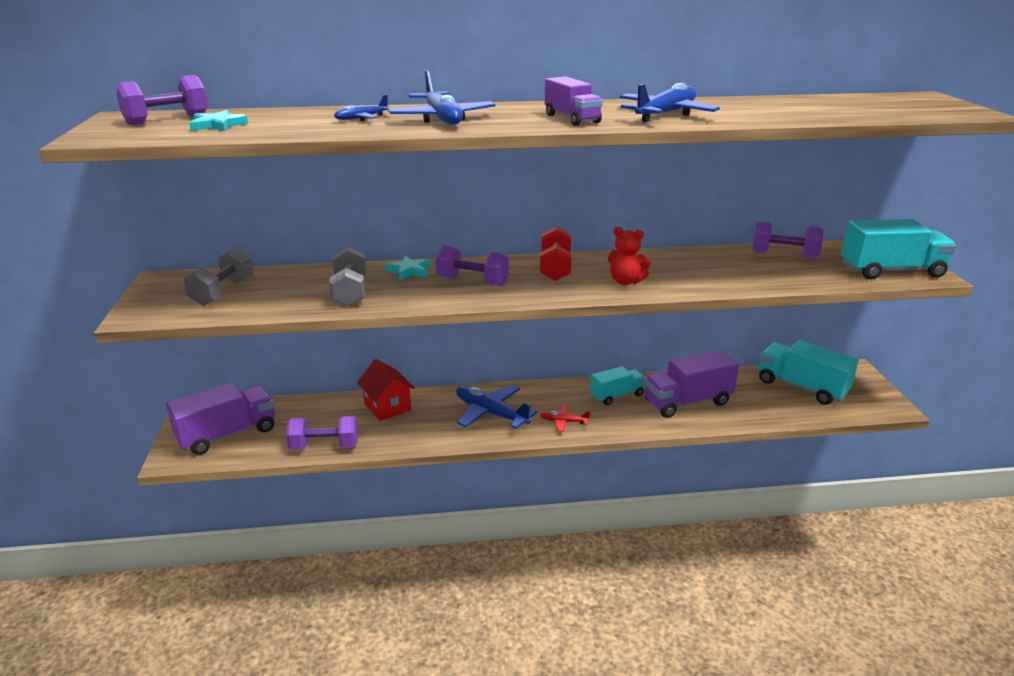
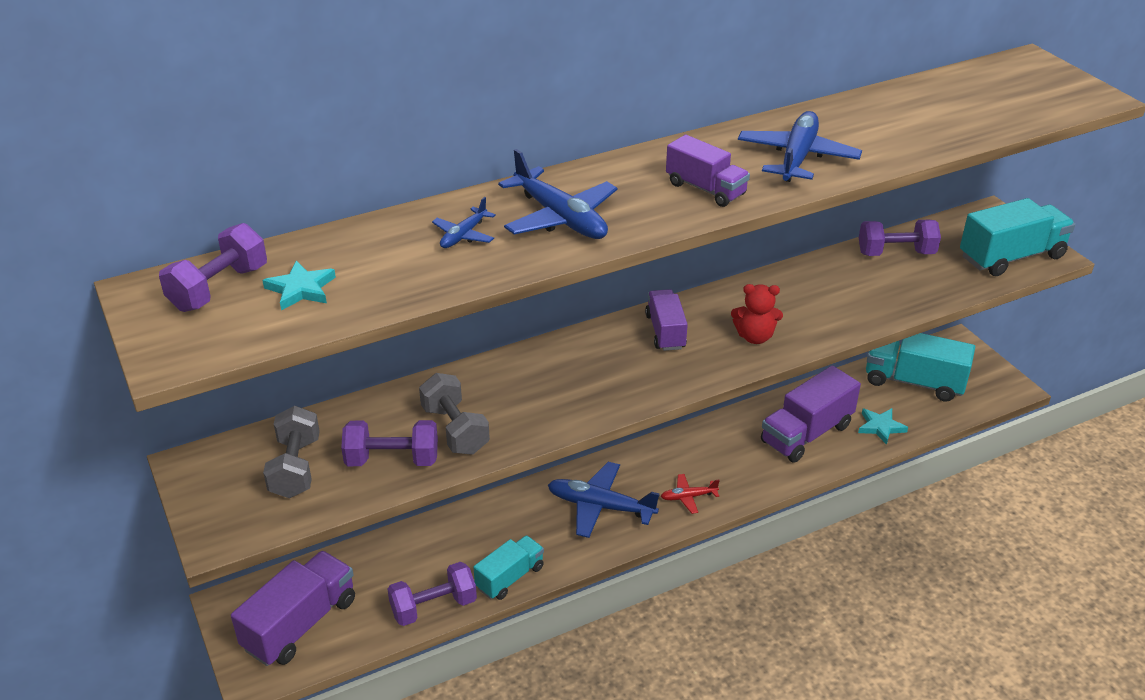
camera: 20 degrees left, 10 degrees up
(387, 407) = (473, 529): red house -> none
(409, 271) = (498, 375): turquoise star -> turquoise star (880, 427)
(472, 282) = (586, 377): purple dumbbell -> purple dumbbell (392, 460)
(555, 268) = (665, 332): red dumbbell -> purple truck
(617, 395) = (727, 444): turquoise truck -> turquoise truck (510, 577)

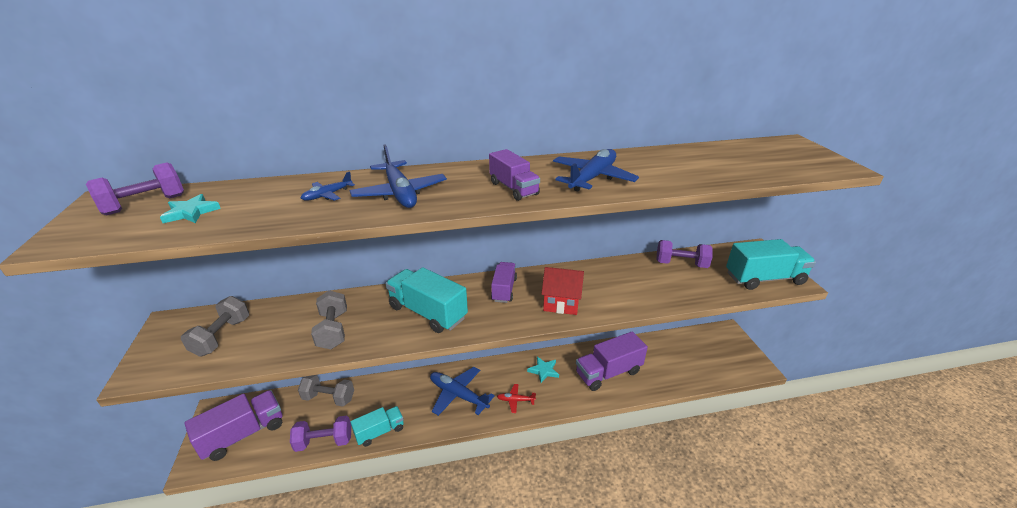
camera: 15 degrees right, 5 degrees down
(392, 460) = (281, 343): purple dumbbell -> none
(402, 550) = (329, 398): none -> grey dumbbell
(755, 337) = (561, 303): red teddy bear -> red house
(880, 427) = (659, 378): turquoise star -> turquoise star (543, 370)
(914, 382) = (691, 351): turquoise truck -> turquoise truck (428, 312)

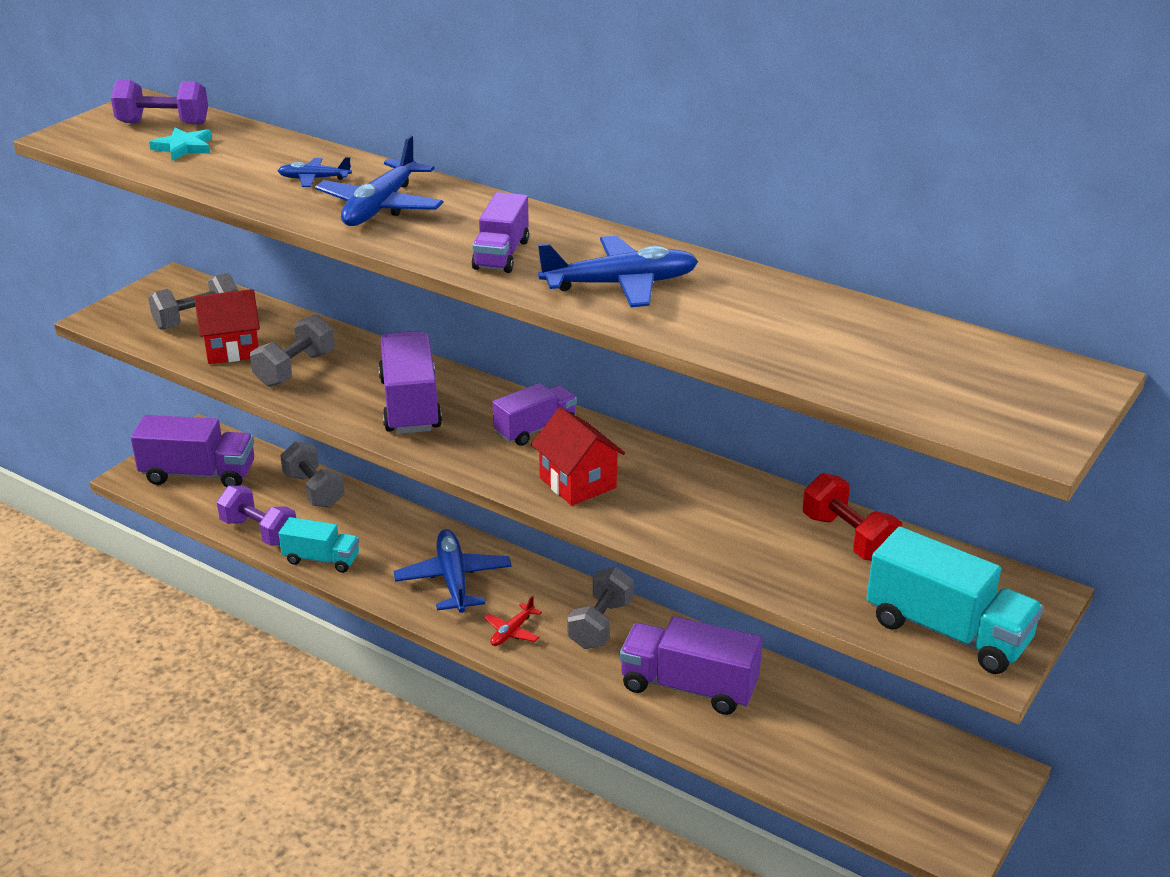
camera: 45 degrees right, 0 degrees up
(274, 341) = (232, 349): none -> red house
(428, 312) = (410, 405): turquoise truck -> purple truck
(515, 400) = (512, 631): red plane -> red plane turned 105 degrees counterclockwise
(543, 370) = (600, 624): turquoise star -> grey dumbbell
(681, 264) = (848, 538): purple dumbbell -> red dumbbell

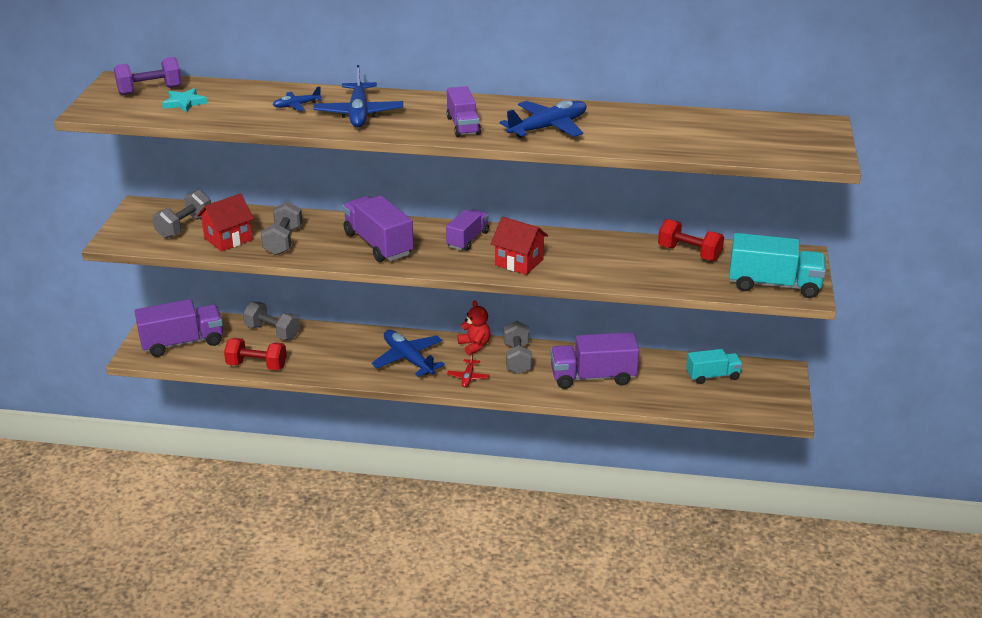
camera: 25 degrees left, 0 degrees up
(259, 531) = (257, 365): purple dumbbell -> red dumbbell
(321, 559) = (313, 370): turquoise truck -> turquoise truck (713, 376)
(556, 586) = (474, 346): none -> red teddy bear

